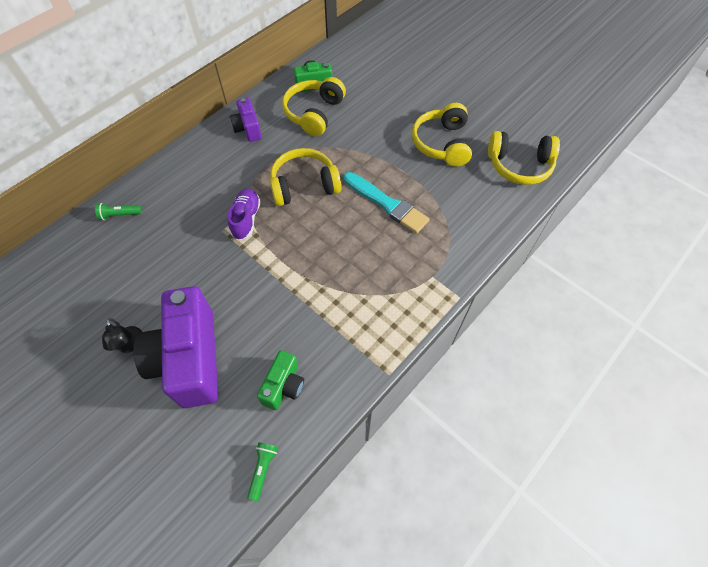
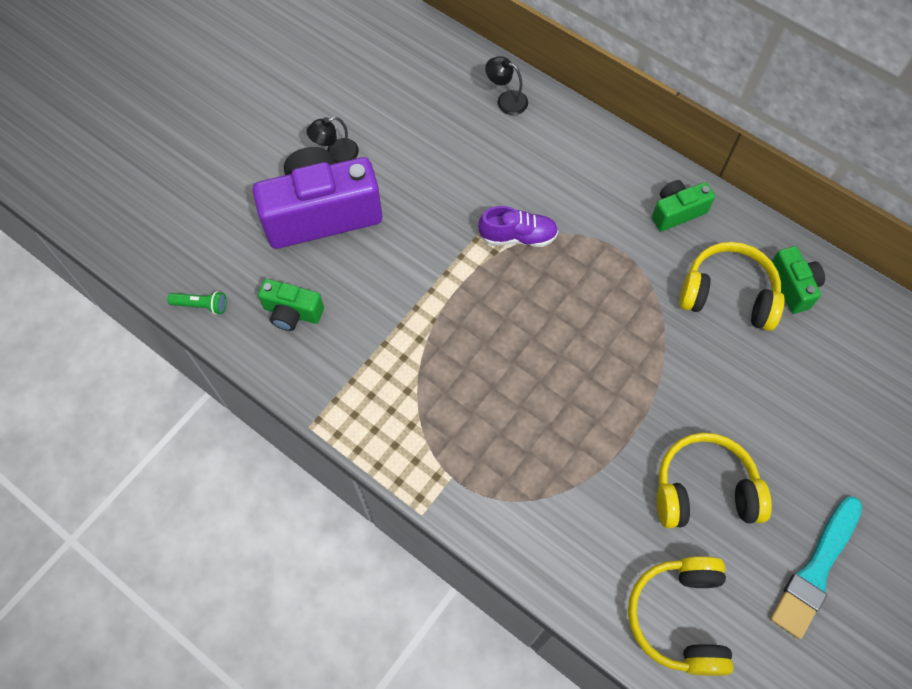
camera: 85 degrees right, 5 degrees up
(119, 215) = (506, 100): green flashlight -> black lamp
(248, 129) = (677, 212): purple camera -> green camera
(304, 185) = (585, 298): yellow headphones -> none
(387, 204) = (568, 411): turquoise brush -> turquoise brush (815, 570)

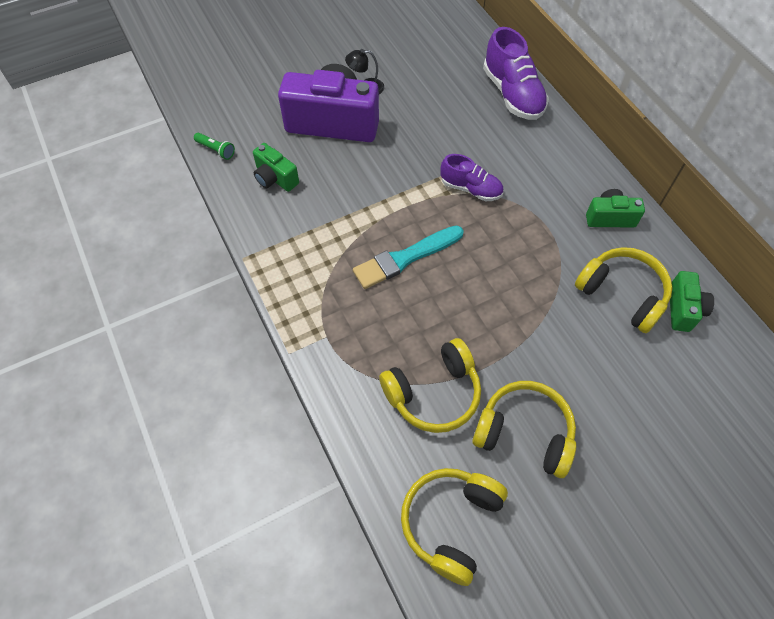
camera: 25 degrees right, 5 degrees down
(506, 100) = (512, 94): black lamp -> purple shoe
(595, 489) = (433, 393): none -> yellow headphones
(815, 570) = (591, 541): turquoise brush -> turquoise brush (405, 258)

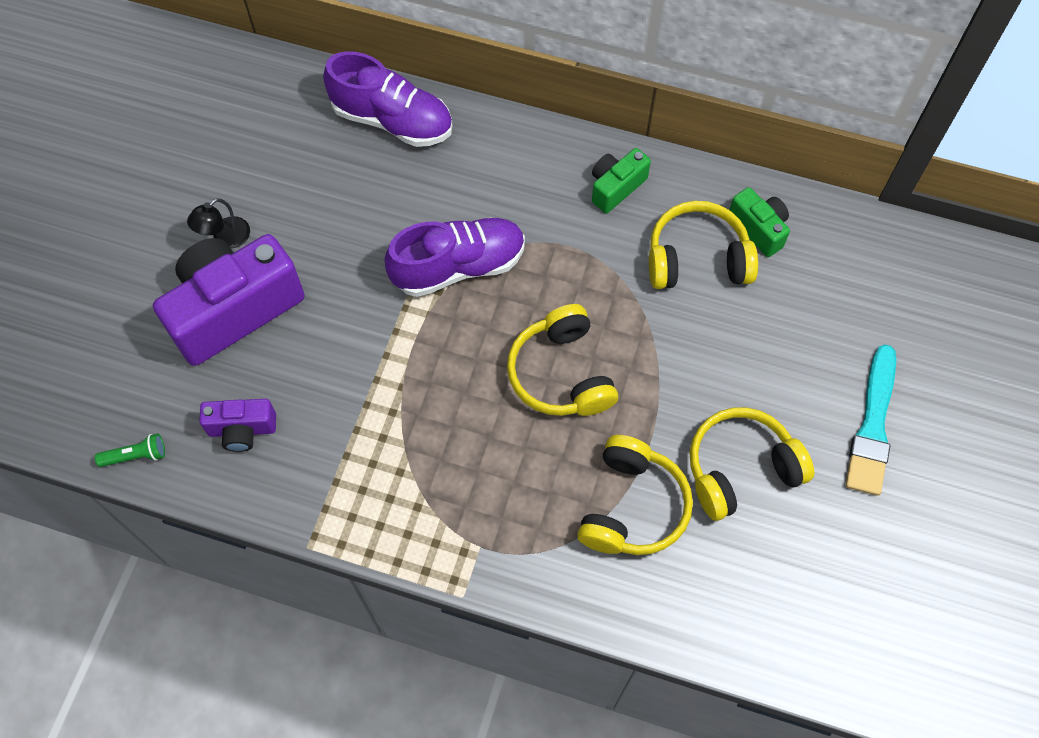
camera: 45 degrees left, 5 degrees up
(275, 178) = (242, 430): green camera -> purple camera
(405, 258) = (471, 398): turquoise brush -> turquoise brush (872, 426)
(451, 523) = (760, 606): yellow headphones -> yellow headphones (561, 374)
(471, 189) = (458, 266): purple shoe -> purple shoe, size x1.59

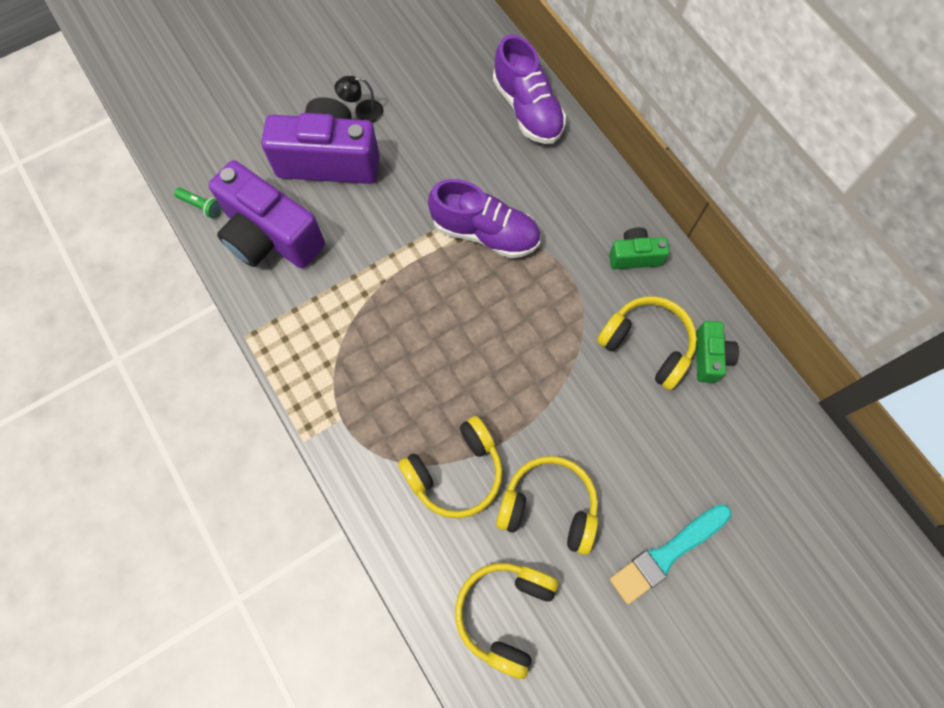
camera: 40 degrees right, 5 degrees up
(242, 430) = (270, 236): purple camera -> purple camera, size x2.03
(561, 374) = (488, 351): yellow headphones -> yellow headphones (505, 613)

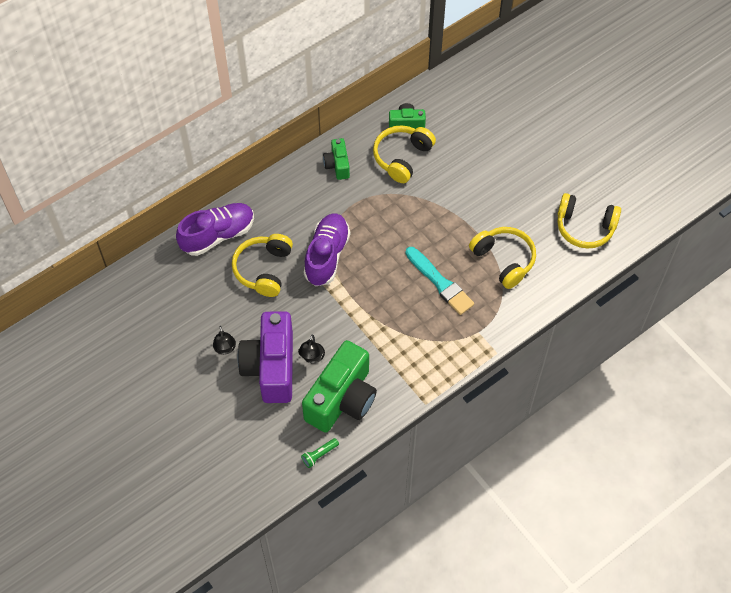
camera: 95 degrees left, 10 degrees down
(201, 206) = (319, 455): green flashlight -> green flashlight turned 150 degrees counterclockwise
(270, 236) = (342, 399): purple camera -> green camera
(335, 206) = (312, 357): none -> black lamp
(548, 507) = (517, 208): yellow headphones -> yellow headphones (264, 269)
(667, 554) = (535, 146): turquoise brush -> turquoise brush (440, 283)

